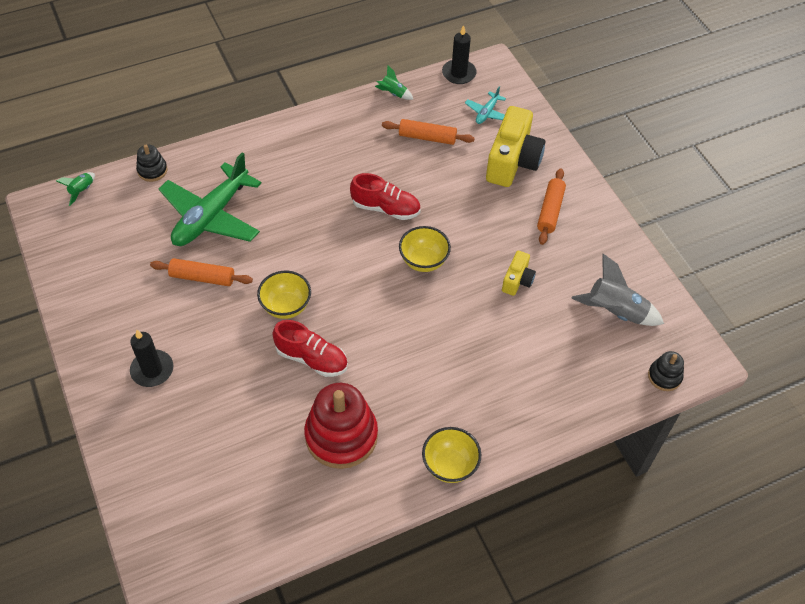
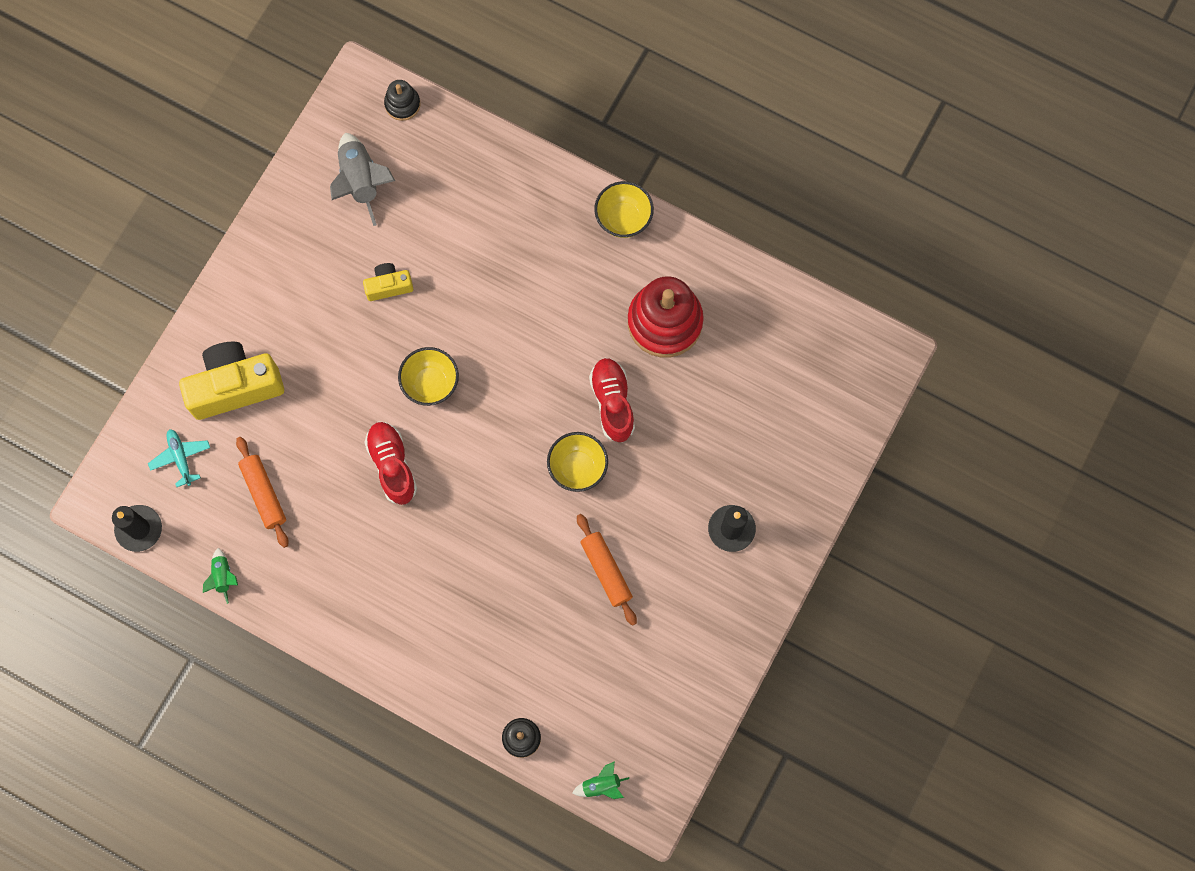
camera: 125 degrees left, 20 degrees up
(211, 216) = (531, 625): green plane -> none
(487, 113) = (181, 458): turquoise plane -> turquoise plane turned 105 degrees counterclockwise
(550, 211) = (277, 309): orange rolling pin -> none

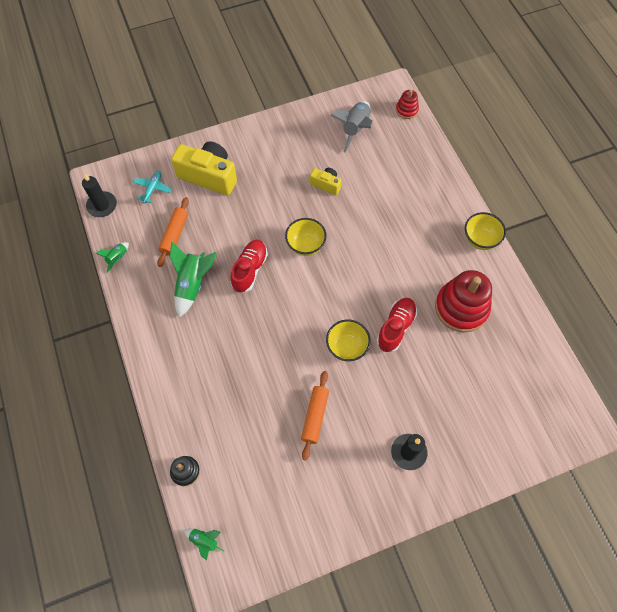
camera: 40 degrees right, 10 degrees down
(342, 536) = (192, 284): none -> green rocket
(402, 104) = (406, 110): black stacking toy -> red stacking toy

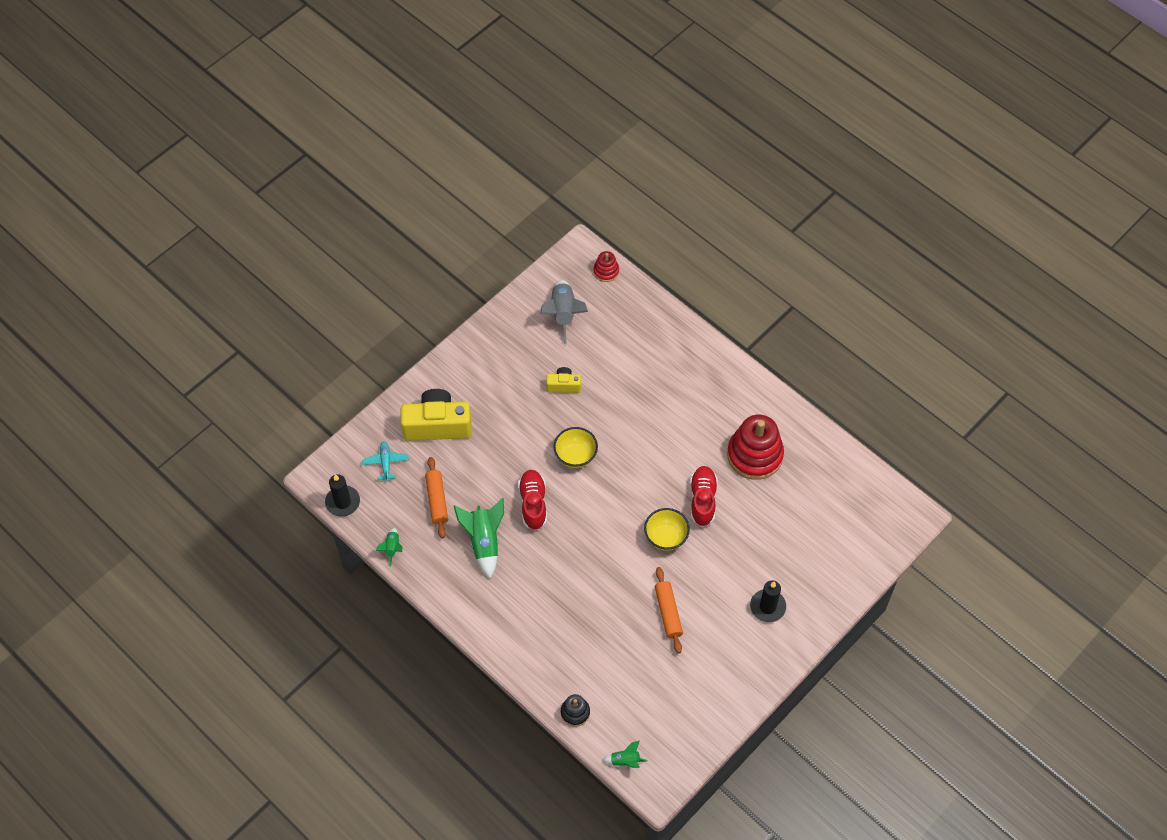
camera: 25 degrees left, 5 degrees down
(480, 240) = (742, 380): yellow bowl -> none

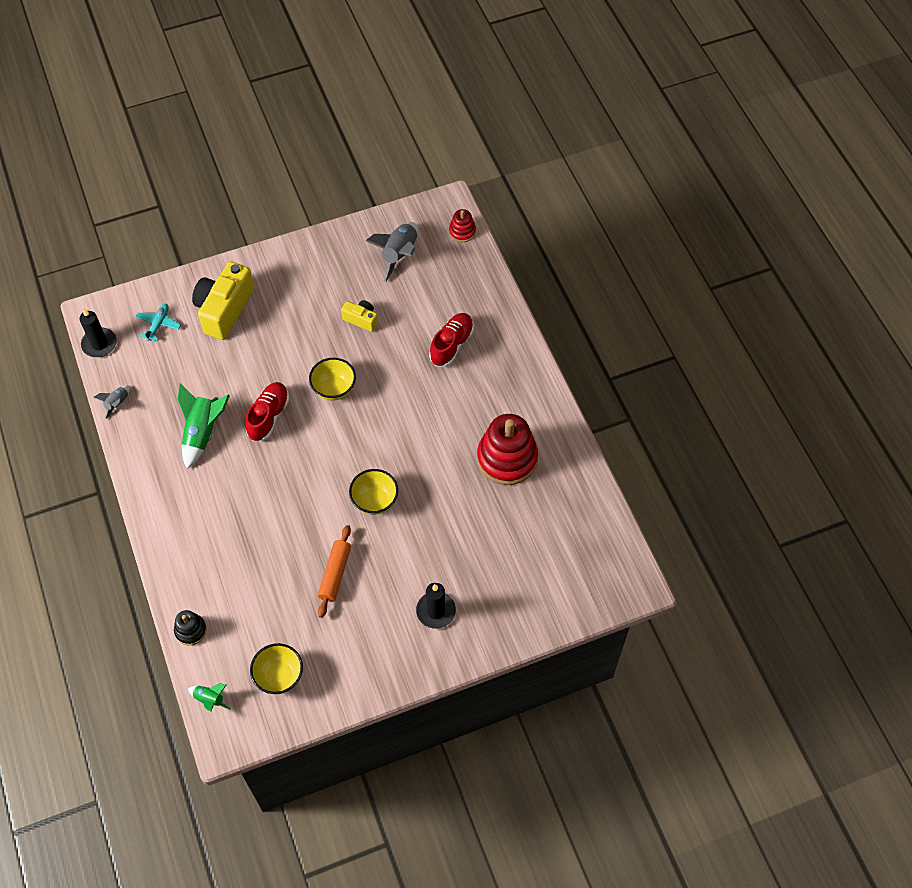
camera: 25 degrees right, 0 degrees up
(392, 548) = (117, 404): green rocket -> grey rocket
(437, 425) = (224, 310): yellow camera -> yellow camera turned 90 degrees counterclockwise
(437, 500) = (183, 377): orange rolling pin -> none
(671, 716) = (279, 676): none -> yellow bowl
(702, 500) = (431, 480): red shoe -> red shoe (451, 345)

